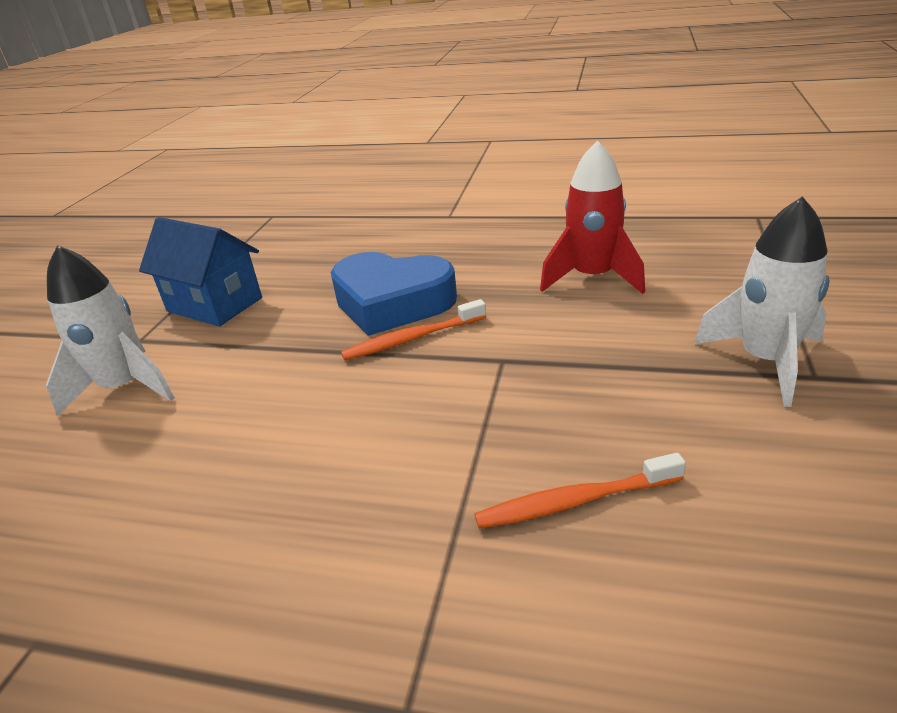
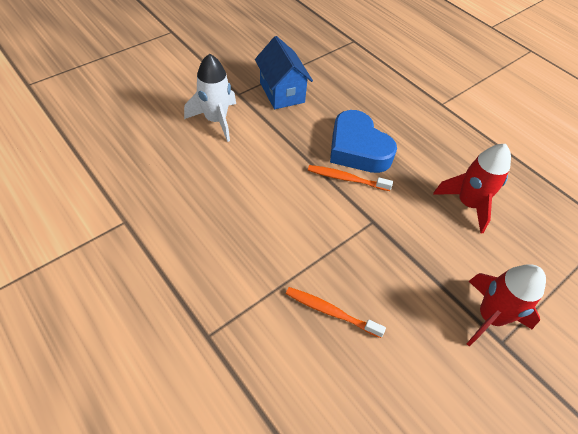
camera: 30 degrees right, 20 degrees up
(765, 361) = (489, 317): white rocket -> red rocket

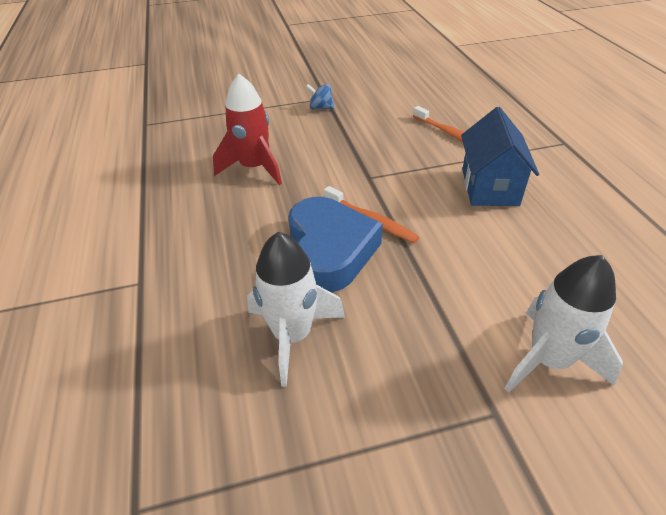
camera: 150 degrees left, 10 degrees down
(282, 92) = (401, 389): blue house -> blue house (489, 187)
(344, 100) = (292, 335): none -> white rocket
(489, 317) = (321, 108): red rocket -> blue spinning top

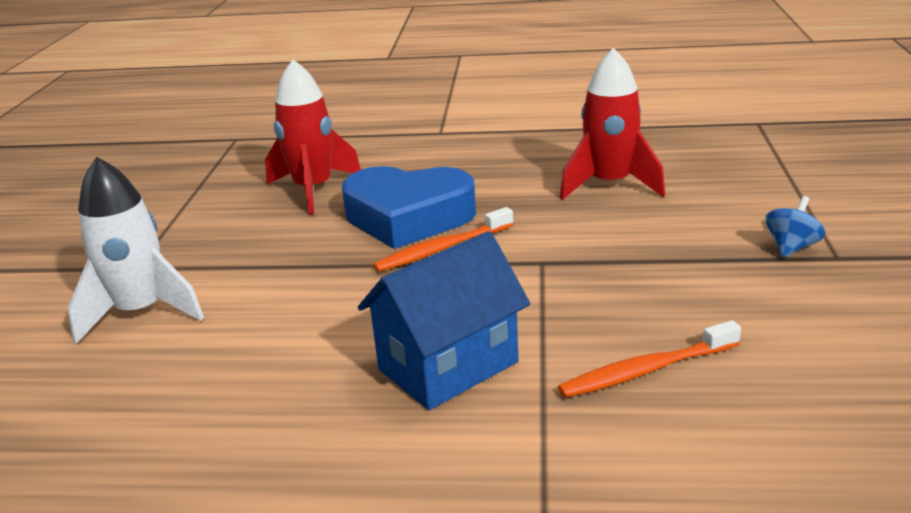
camera: 110 degrees right, 15 degrees down
(292, 335) = (313, 190): white rocket -> red rocket
(489, 187) = (448, 366): blue house -> blue house turned 60 degrees counterclockwise

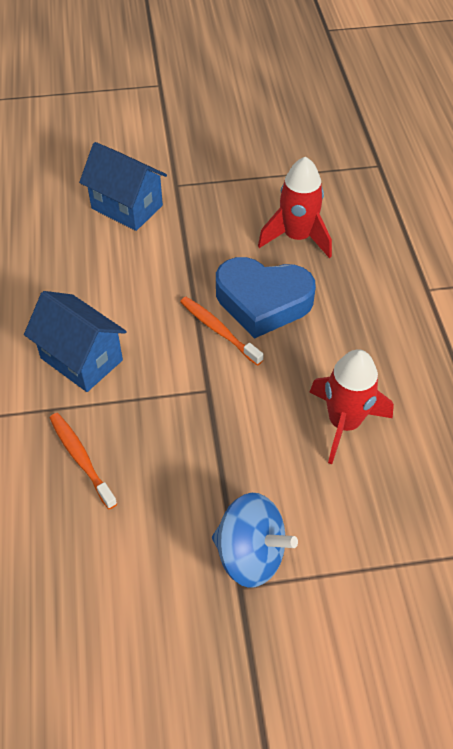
camera: 75 degrees right, 25 degrees up
(141, 312) = (127, 207): white rocket -> blue house
(408, 217) = (263, 301): blue heart -> blue heart turned 75 degrees counterclockwise
(791, 247) = (250, 554): blue spinning top -> blue spinning top, size x1.89

